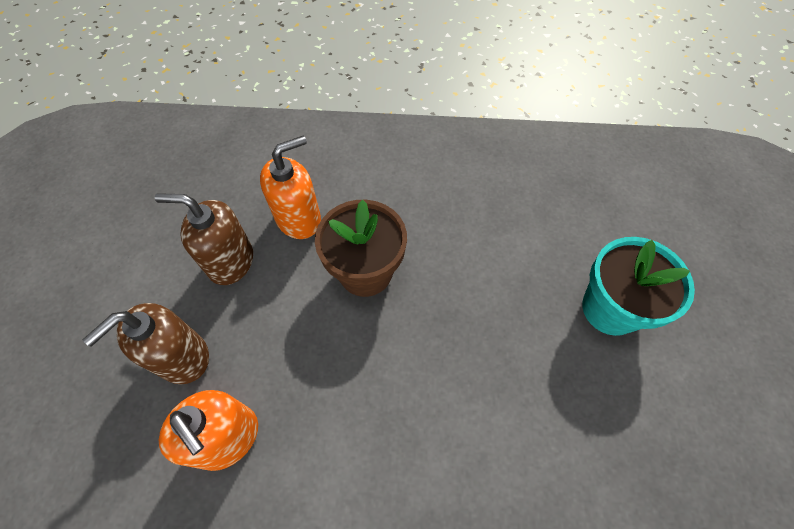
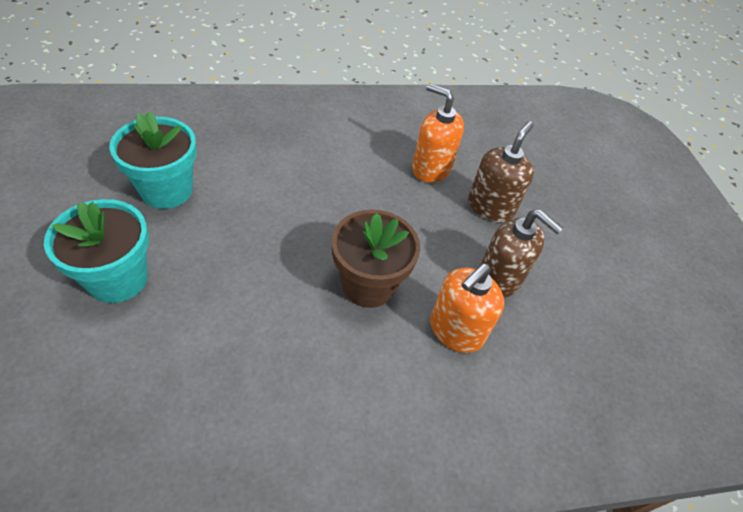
camera: 160 degrees right, 10 degrees down
(230, 261) = (499, 279): brown soap dispenser -> brown soap dispenser turned 45 degrees clockwise
(589, 432) = (166, 190): none -> turquoise flower pot

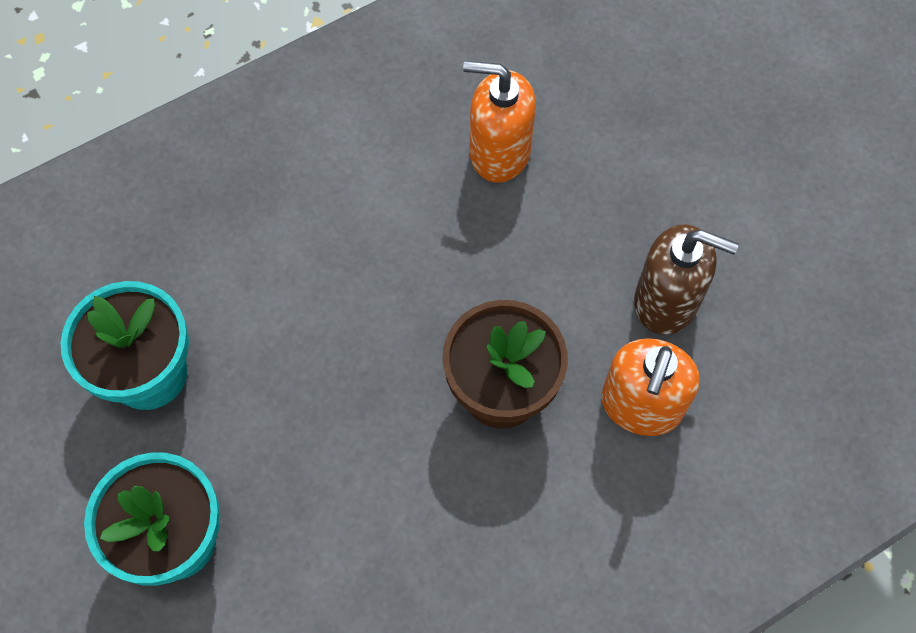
camera: 15 degrees left, 15 degrees up
(490, 207) = (611, 182): brown soap dispenser -> none

